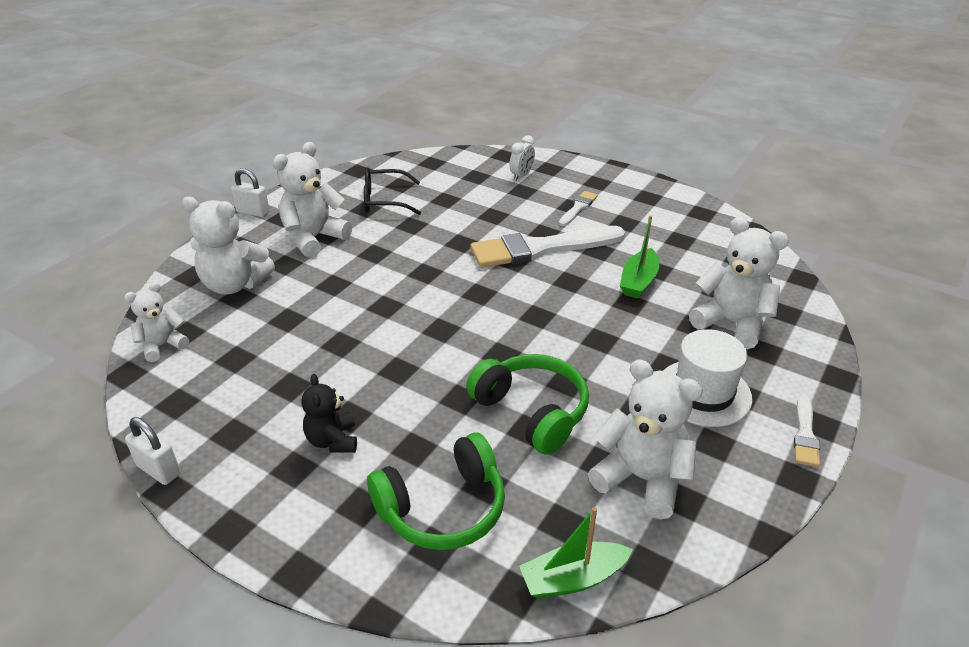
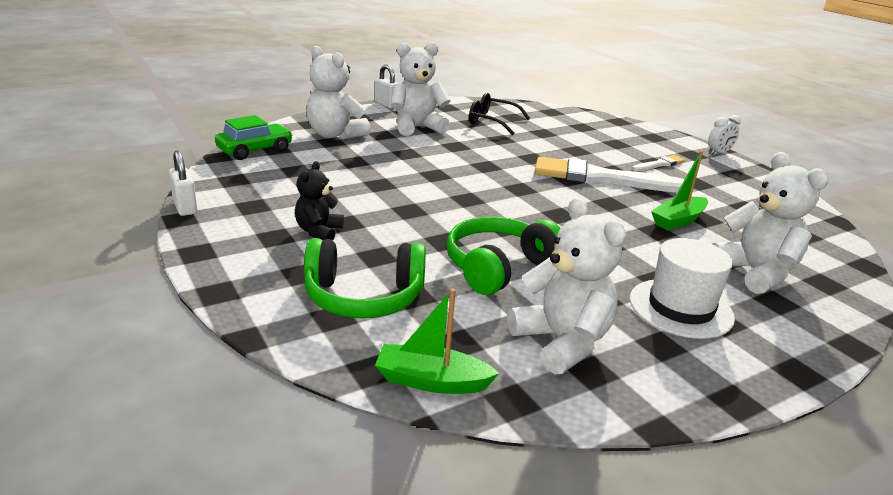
camera: 25 degrees right, 10 degrees down
(162, 345) = (255, 150): white teddy bear -> green car
(521, 175) = (624, 135): white clock -> white clock (719, 153)
(532, 411) = (498, 267): green headphones -> green headphones turned 120 degrees counterclockwise
(805, 434) = (773, 373): white brush -> none

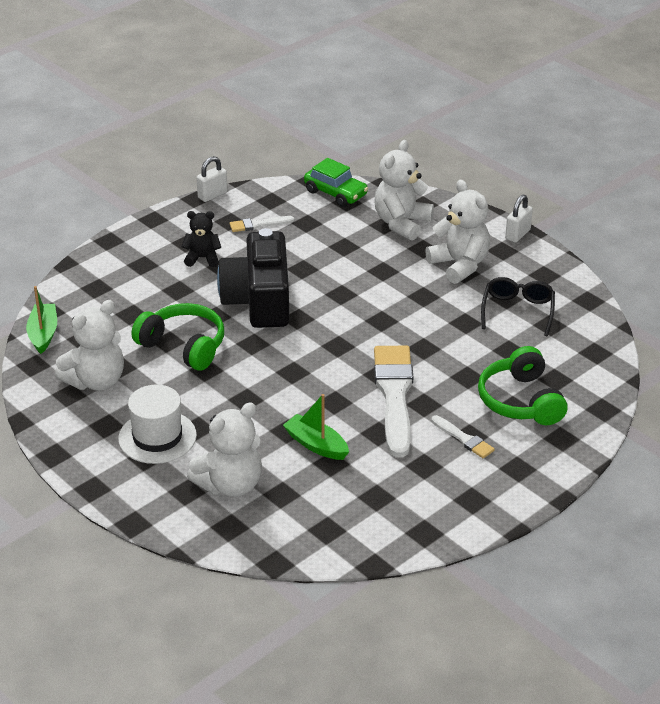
camera: 80 degrees right, 10 degrees up
(276, 192) = (258, 224): none -> white brush
(364, 297) = (122, 294): green headphones -> green headphones (520, 401)
(426, 213) = (258, 300): none -> black camera
(719, 153) = (539, 492): white clock -> none

